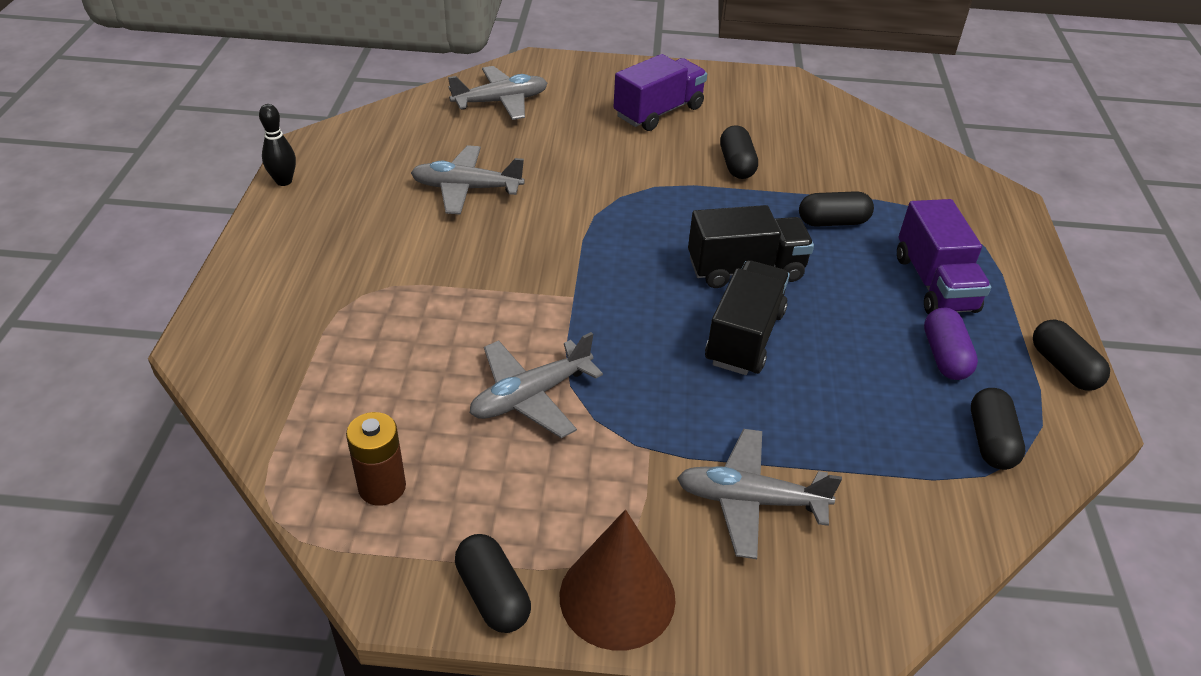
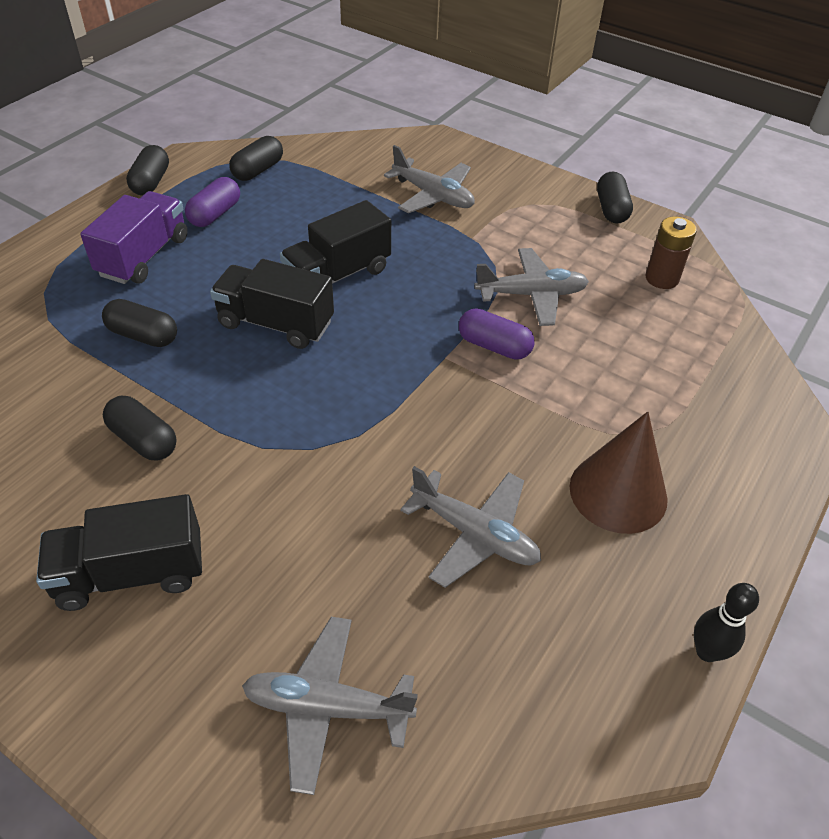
camera: 150 degrees left, 5 degrees up
(535, 323) = (494, 346): none -> purple capsule
(617, 597) = (543, 187): brown cone -> brown cone (618, 492)
(658, 112) = (131, 573): purple truck -> black truck
(736, 164) = (143, 440): black capsule -> black capsule turned 75 degrees counterclockwise

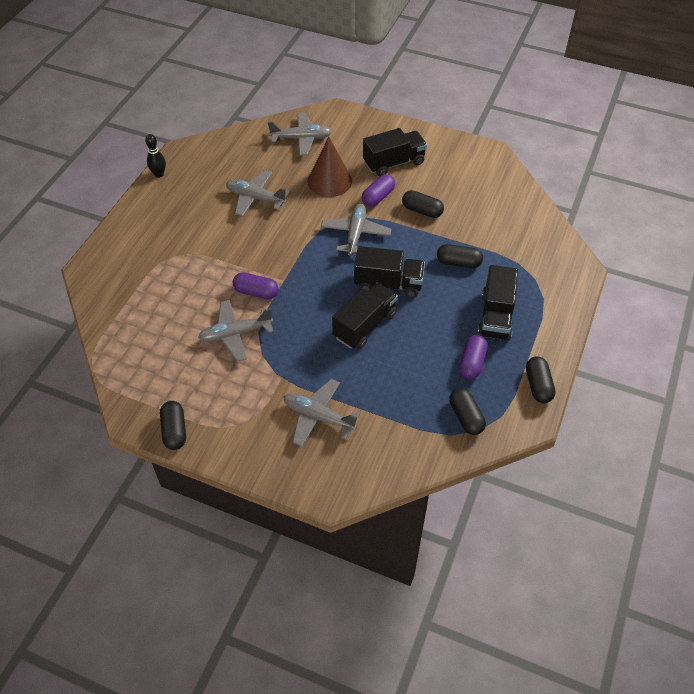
camera: 170 degrees right, 5 degrees up
(144, 256) = (495, 316): purple truck -> black truck
(213, 487) = (378, 197): none -> purple capsule
(258, 170) = (466, 417): black capsule -> black capsule turned 45 degrees counterclockwise
(293, 416) = (355, 234): none -> grey plane
(618, 492) = (189, 225): brown cone -> brown cone (329, 181)
(662, 278) = (145, 365): brown battery -> none

